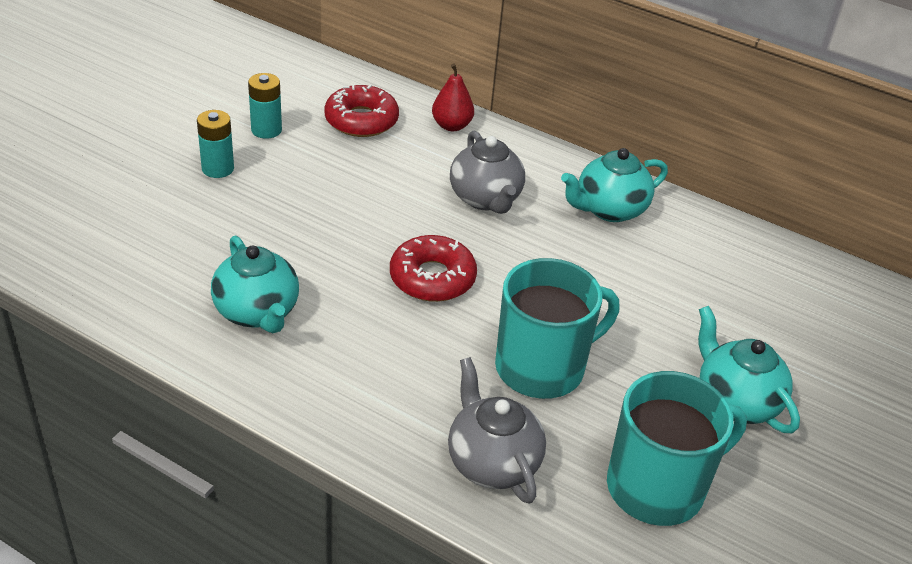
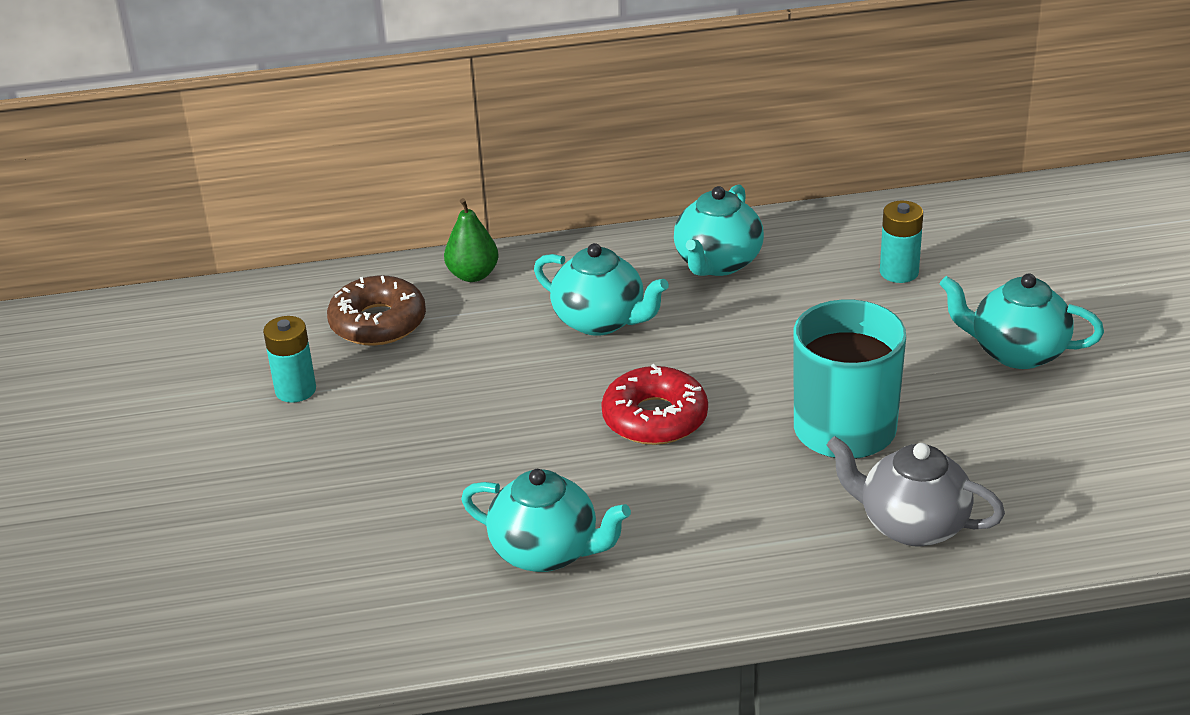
camera: 35 degrees left, 5 degrees down
(218, 168) = (304, 456): turquoise battery -> turquoise battery (899, 272)
(361, 120) = (378, 322): red donut -> brown donut
(451, 126) = (473, 275): red pear -> green pear
(486, 199) = (601, 321): grey teapot -> turquoise teapot
(658, 487) = (1049, 453): turquoise mug -> none

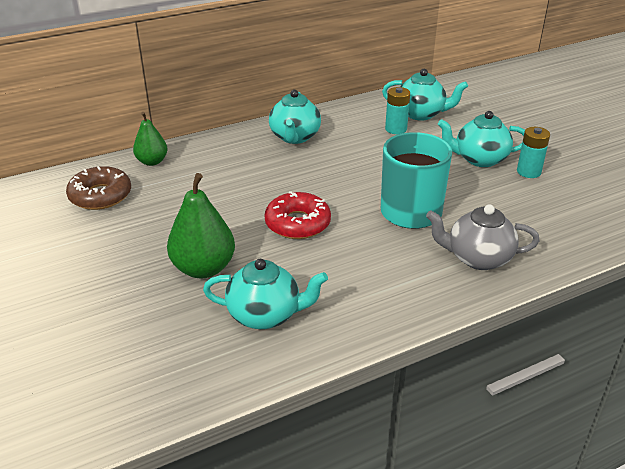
camera: 20 degrees left, 0 degrees up
(295, 390) = (57, 243): turquoise battery -> turquoise battery (528, 172)
(486, 466) = (203, 268): none -> green pear
(601, 321) = (241, 175): turquoise teapot -> turquoise teapot (421, 114)

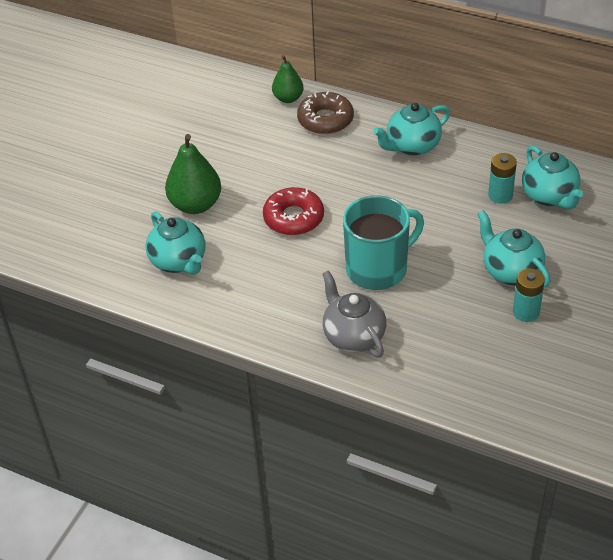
camera: 55 degrees right, 10 degrees up
(100, 196) = (221, 105): brown donut -> brown donut (325, 120)

